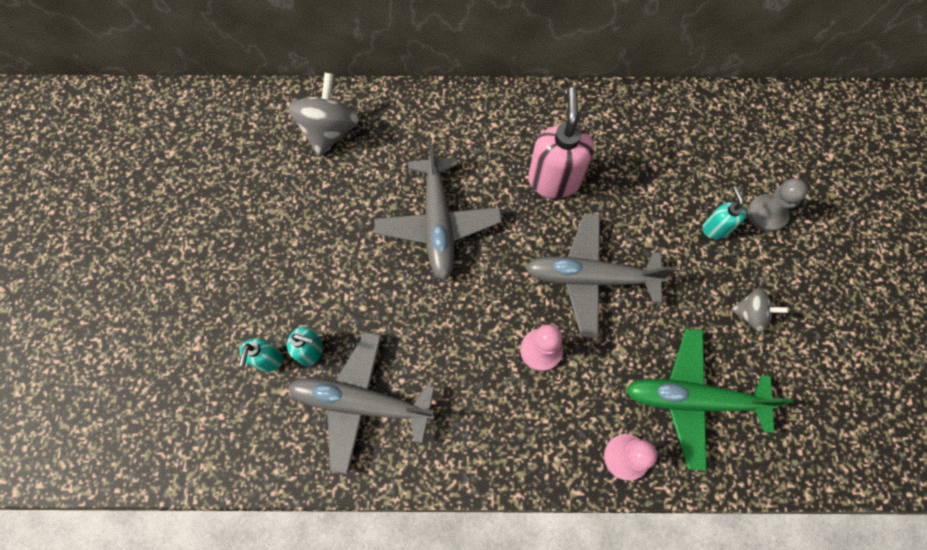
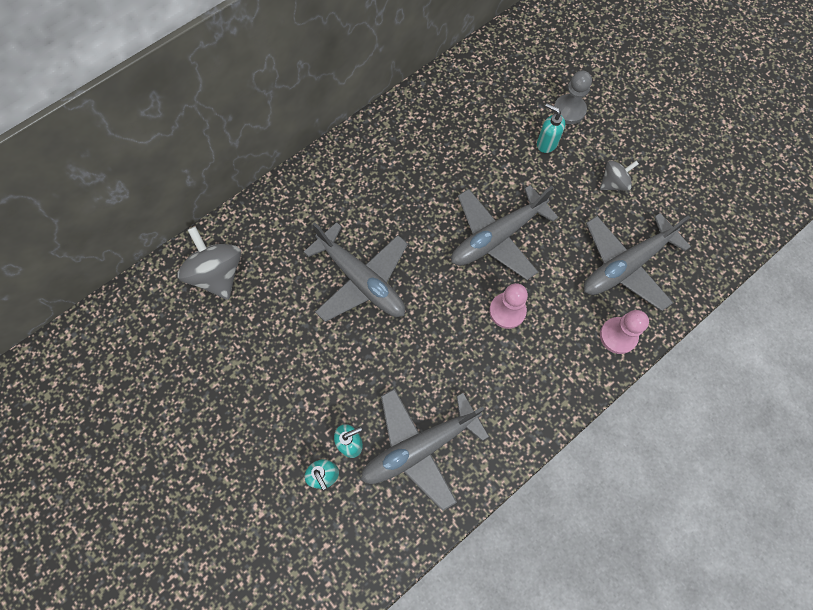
camera: 40 degrees left, 0 degrees up
(554, 180) = (415, 188): pink soap dispenser -> none
(692, 399) = (625, 265): green plane -> grey plane

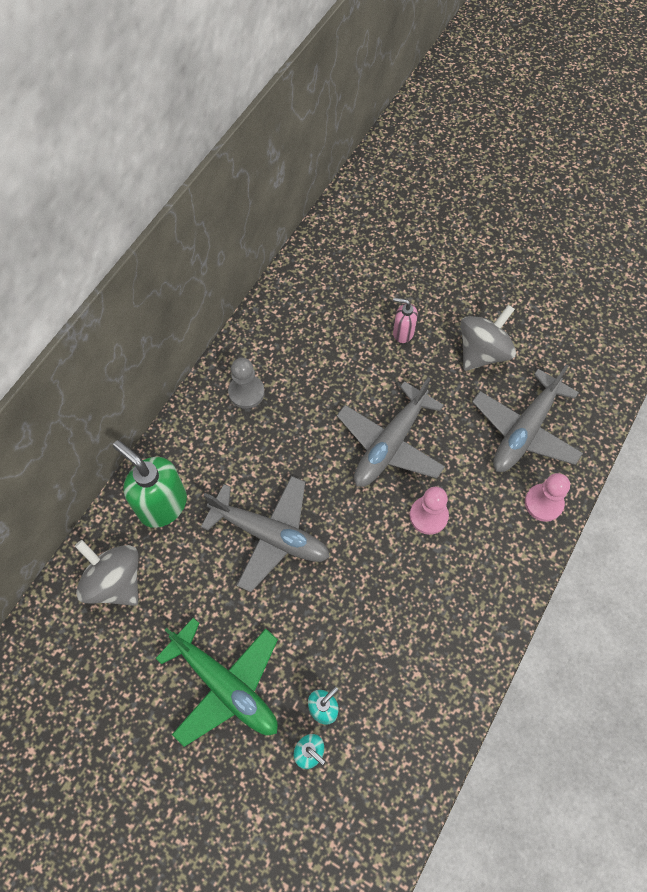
camera: 20 degrees left, 5 degrees down
(276, 393) = (226, 686): none -> green plane
(280, 223) = (162, 504): none -> green soap dispenser
(419, 447) = (394, 687): grey plane -> none
(546, 143) = (403, 332): turquoise soap dispenser -> pink soap dispenser
(569, 110) = (412, 292): grey pawn -> grey pawn (246, 392)
(613, 183) = (482, 352): grey spinning top -> grey spinning top, size x1.72

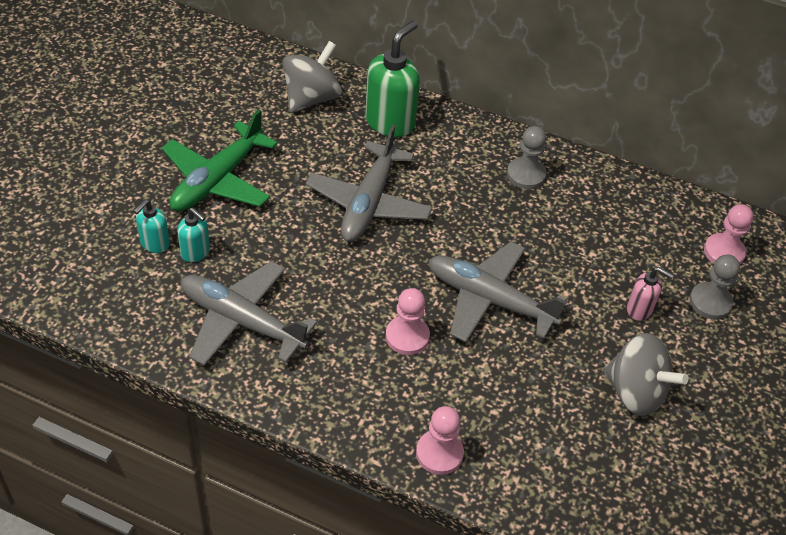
camera: 80 degrees right, 15 degrees down
(346, 260) = (724, 252): none -> pink pawn
(396, 282) = (710, 302): none -> grey pawn
(403, 332) = (639, 309): pink soap dispenser -> pink soap dispenser turned 105 degrees clockwise
(524, 431) = (534, 436): grey plane -> grey plane (241, 321)

